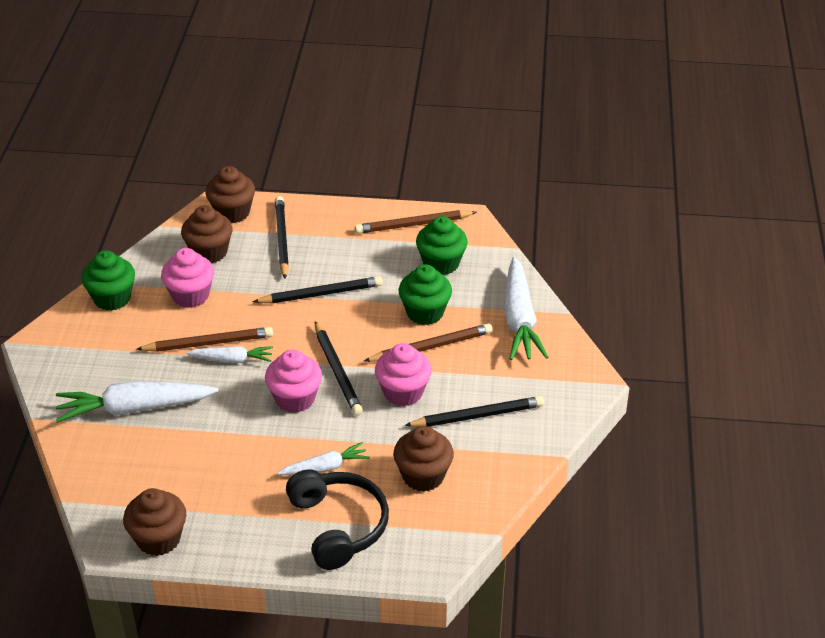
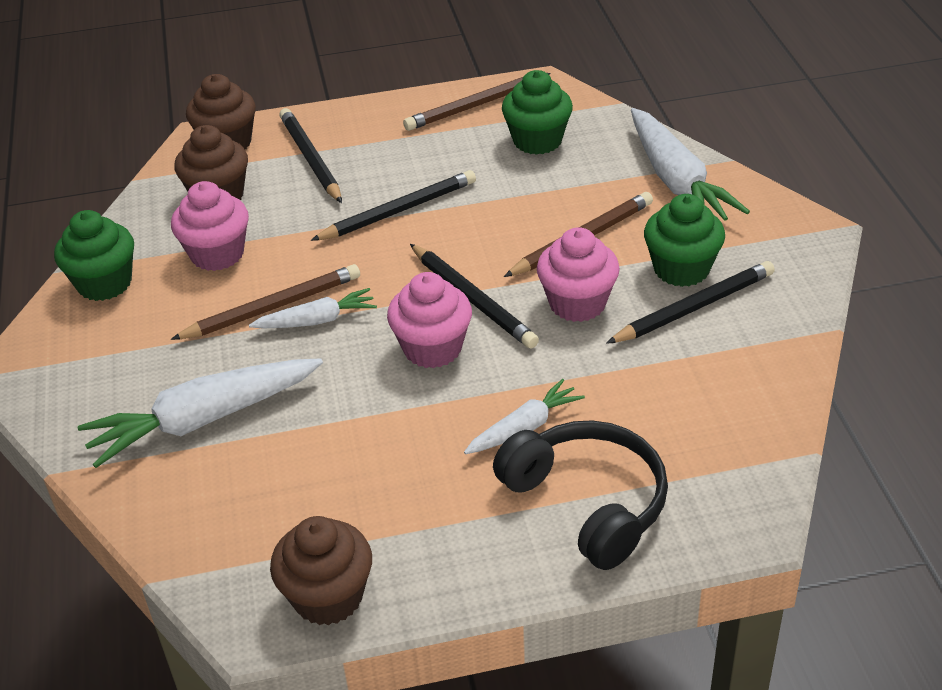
camera: 15 degrees left, 0 degrees up
(423, 476) = (667, 403): brown cupcake -> none
(425, 312) = (550, 201): green cupcake -> green cupcake (681, 269)

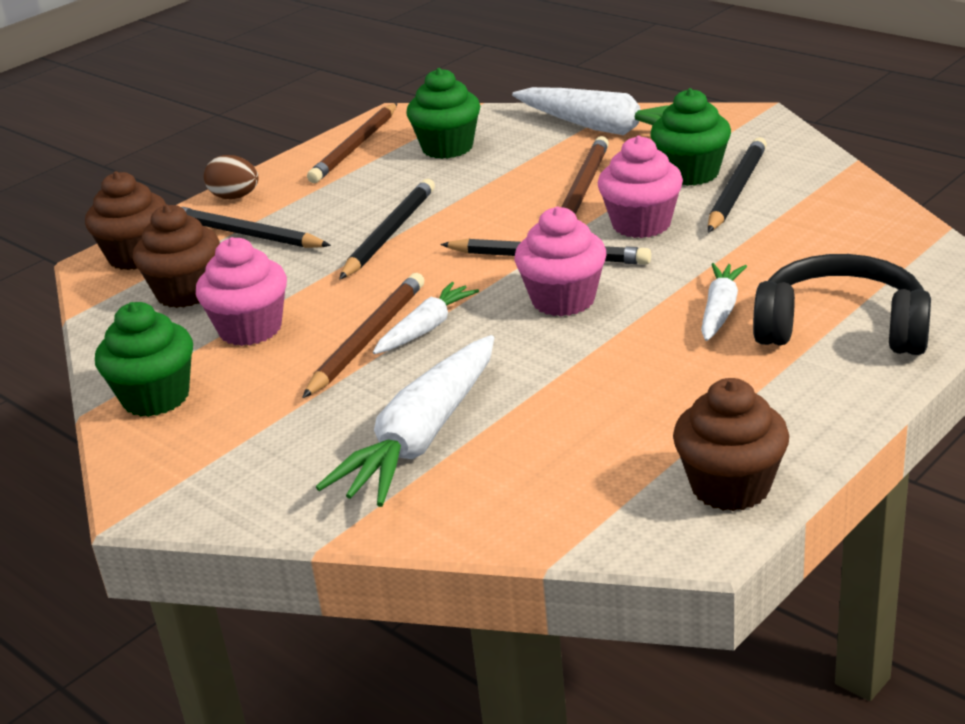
camera: 35 degrees left, 10 degrees down
(344, 117) = (235, 197): none -> brown egg

